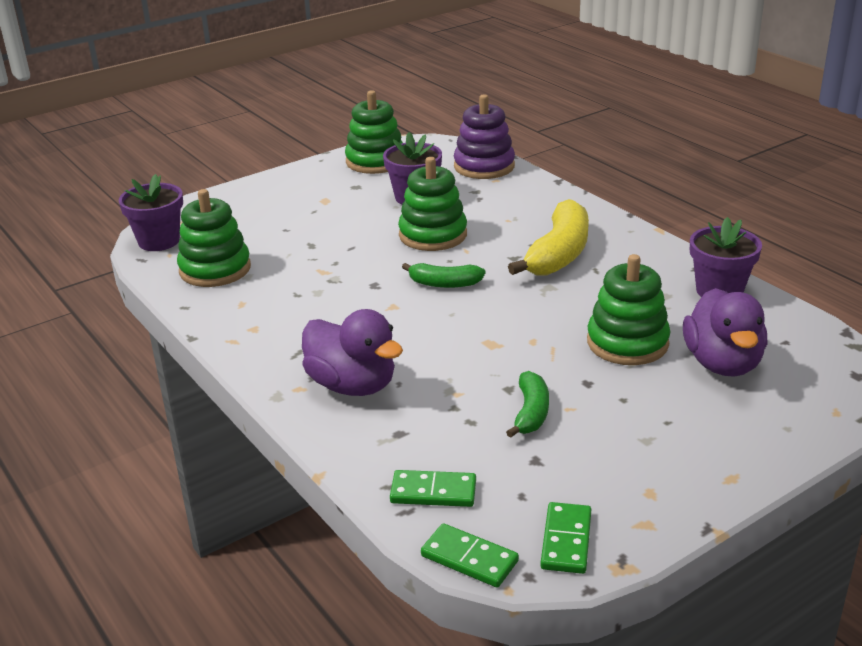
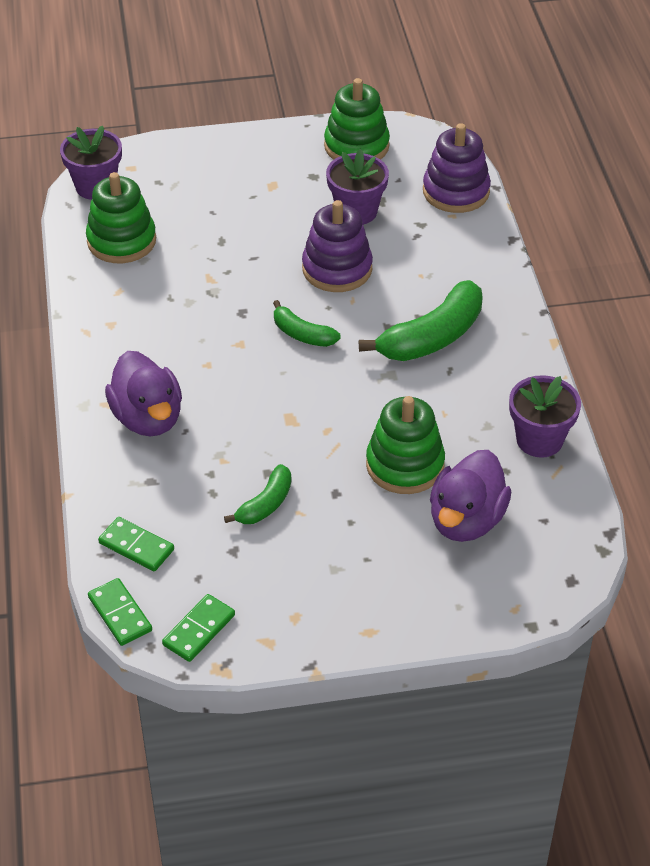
camera: 25 degrees right, 15 degrees up
(433, 235) = (337, 269): green stacking toy -> purple stacking toy
(558, 254) = (432, 337): yellow banana -> green banana

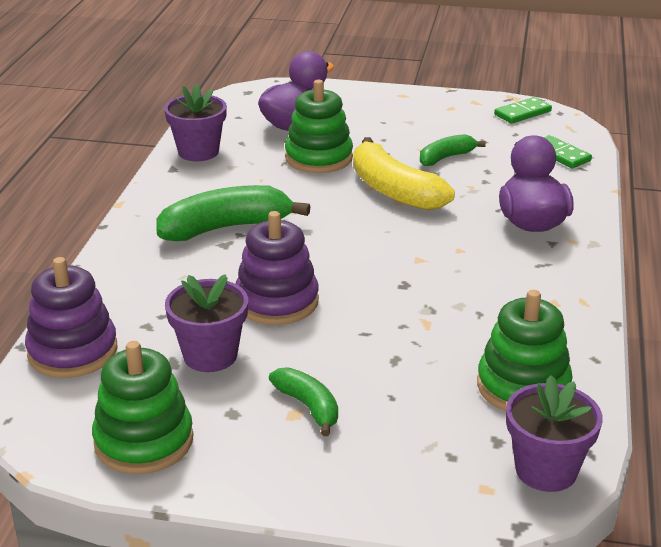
camera: 160 degrees left, 15 degrees down
(120, 614) = (580, 128): green domino -> none
(300, 431) = (393, 190): none -> yellow banana
(302, 334) = (351, 254): green banana -> green banana (308, 407)

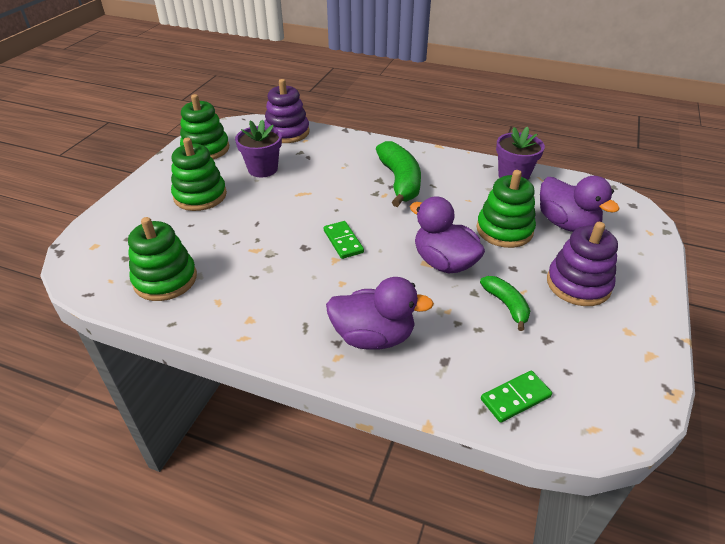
camera: 100 degrees right, 10 degrees up
(277, 301) = (305, 194): purple stacking toy -> purple stacking toy (578, 284)
(308, 407) = (200, 196): green banana -> green stacking toy
(393, 190) = (444, 262): yellow banana -> purple duck
(522, 113) = (626, 392): green domino -> green domino (343, 241)
(546, 470) = (89, 271): purple flower pot -> none

